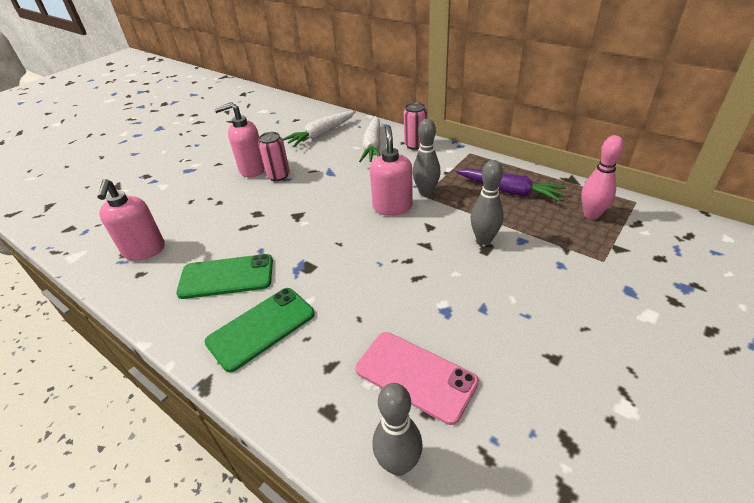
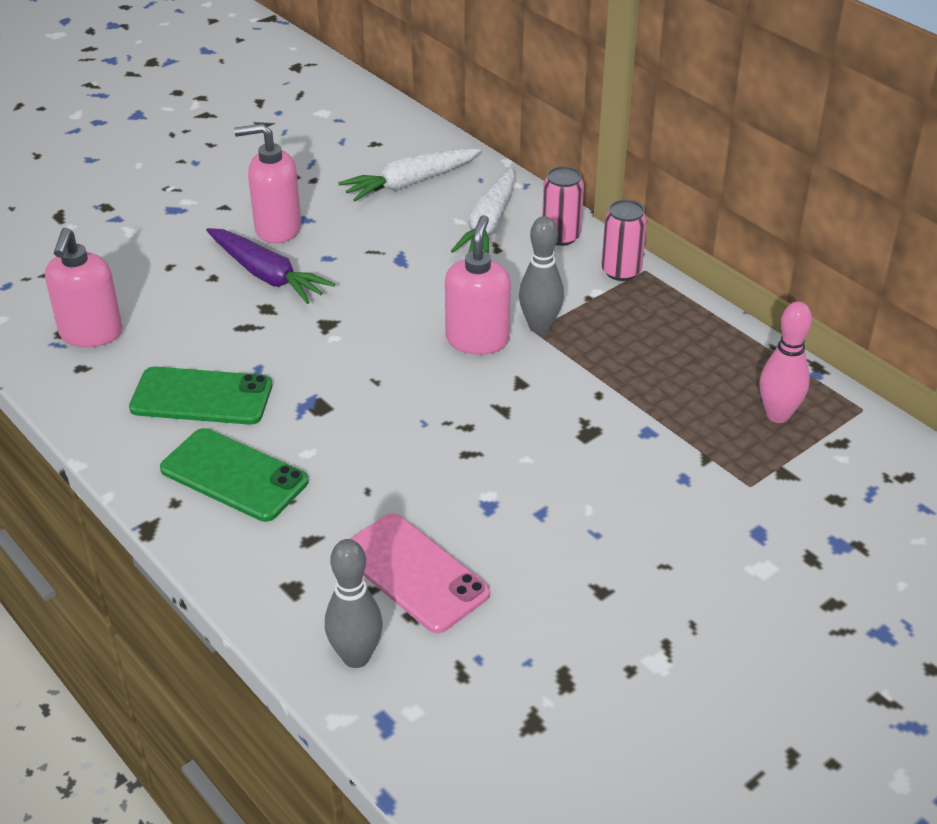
camera: 10 degrees right, 0 degrees up
(261, 328) = (234, 475): green phone -> green phone turned 60 degrees clockwise
(278, 176) = (316, 249): pink can -> pink can (621, 271)
(484, 239) = (592, 419): grey bowling pin -> none
(509, 191) = (673, 350): purple carrot -> purple carrot (267, 275)

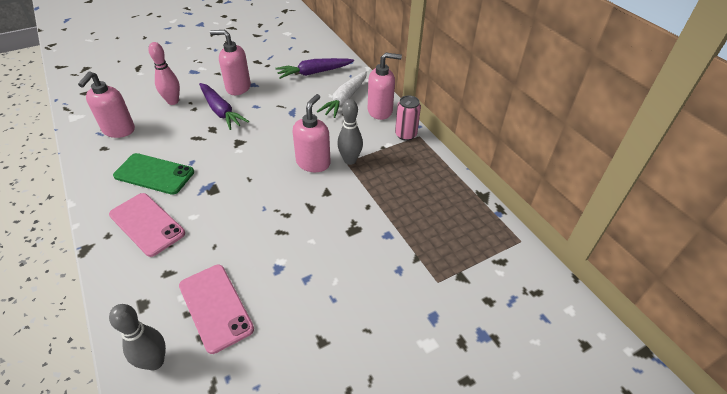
camera: 10 degrees right, 5 degrees up
(234, 475) = (147, 224): green phone -> pink phone
(410, 183) = (314, 73): white carrot -> purple carrot
(561, 236) = (380, 111): pink can -> pink soap dispenser
(778, 415) = (468, 236): pink bowling pin -> pink bowling pin (173, 101)

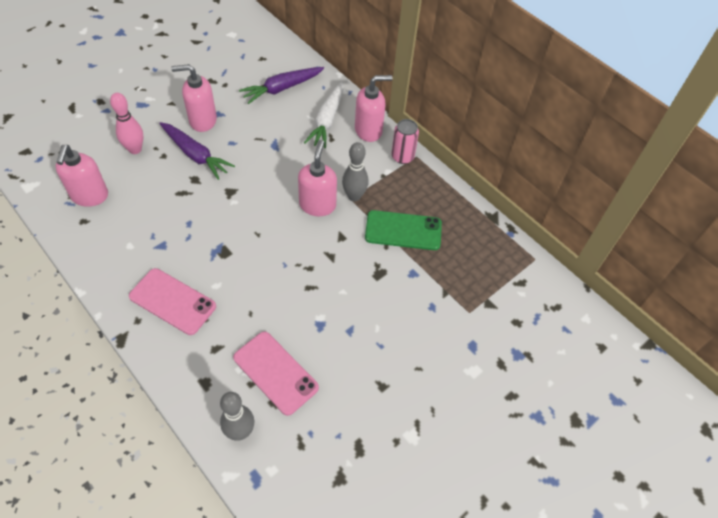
camera: 15 degrees left, 10 degrees up
(154, 174) = (155, 244): green phone -> green phone (403, 230)

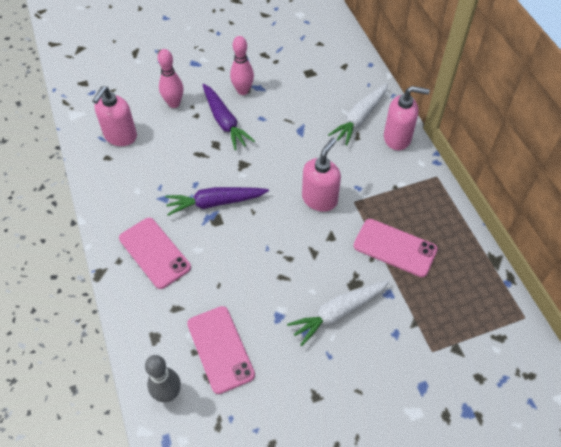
camera: 25 degrees right, 0 degrees up
(202, 120) = (243, 91): pink soap dispenser -> pink bowling pin
(282, 88) = (328, 77): purple carrot -> purple carrot (215, 203)
(354, 196) = (358, 200): grey bowling pin -> none
(374, 304) = (338, 312): none -> white carrot
(402, 157) = (422, 173): pink can -> none
(403, 230) = (395, 248): green phone -> pink phone

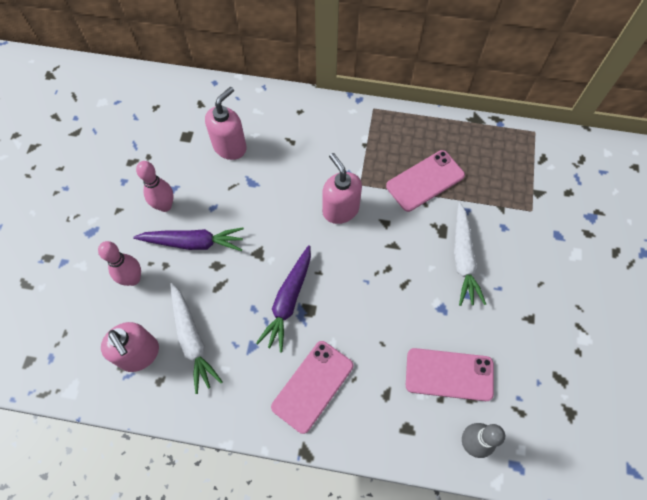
camera: 60 degrees left, 10 degrees up
(154, 253) = (312, 386): pink phone -> pink phone turned 45 degrees counterclockwise
(360, 118) = (271, 127): white carrot -> white carrot (192, 340)
(397, 138) = (314, 112): pink soap dispenser -> pink soap dispenser (230, 147)

